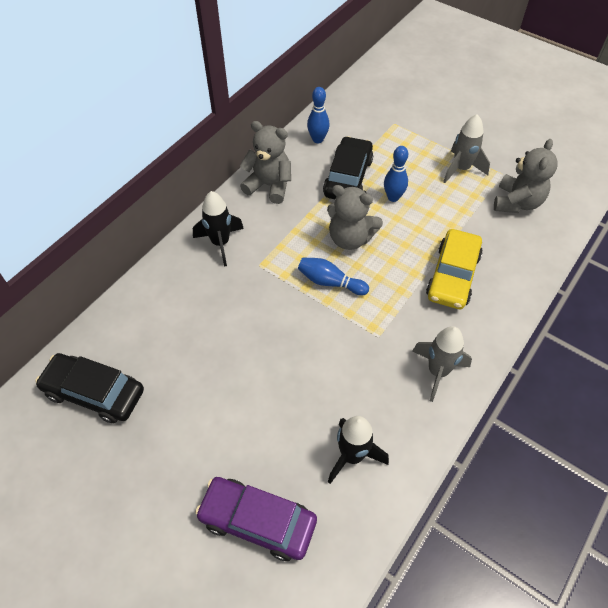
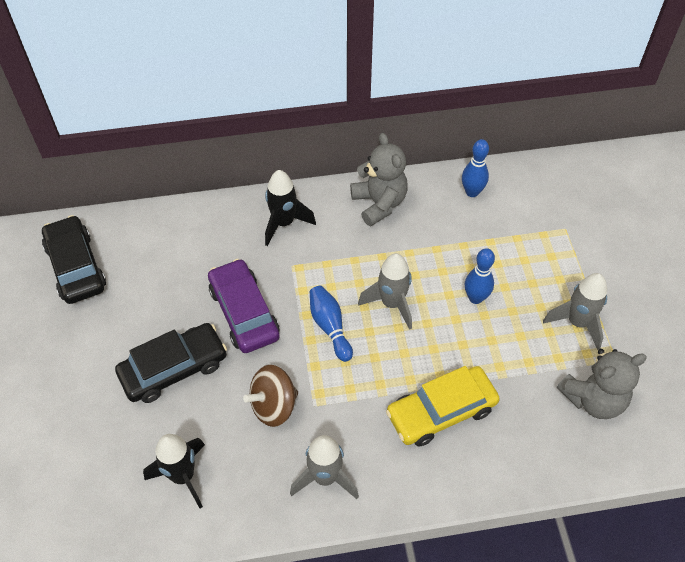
camera: 45 degrees right, 0 degrees up
(257, 521) = (70, 456): purple car -> purple car (244, 312)
(348, 177) = (457, 247): black car -> black car (174, 368)
(350, 238) = (391, 303): grey teddy bear -> grey rocket
(354, 359) = (274, 406): none -> brown spinning top

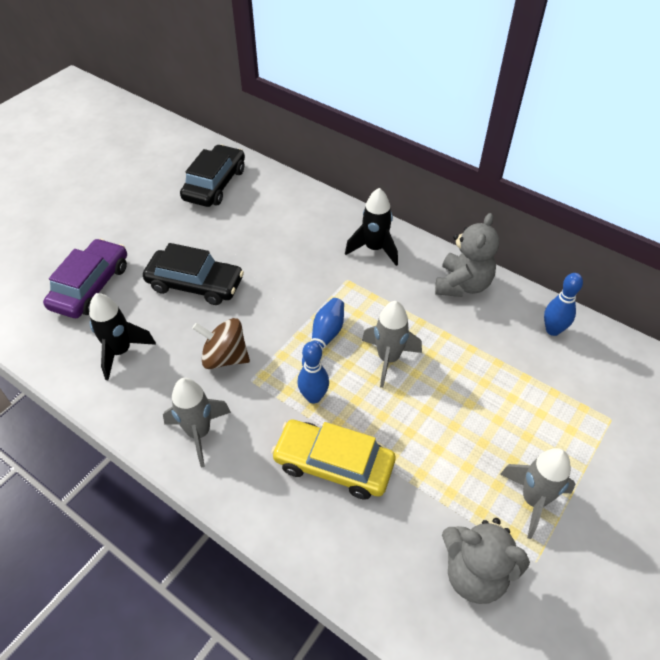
camera: 45 degrees right, 5 degrees down
(244, 312) = (278, 285): purple car -> purple car (91, 286)
(475, 298) = (462, 408): blue bowling pin -> blue bowling pin (313, 397)

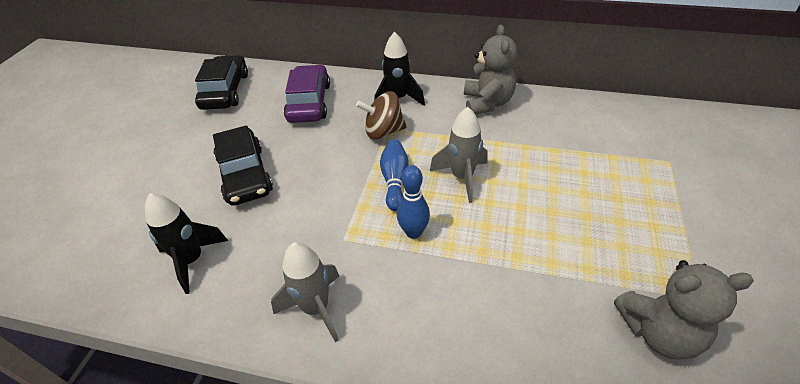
camera: 20 degrees left, 5 degrees down
(91, 286) = (132, 211): purple car -> purple car (309, 102)
(195, 284) = (245, 175): black car -> black car turned 75 degrees clockwise
(225, 357) = (307, 228): brown spinning top -> brown spinning top (383, 131)
(333, 465) = (468, 286): yellow car -> none
(533, 500) = (659, 247): grey rocket -> none
(552, 330) = (579, 113): blue bowling pin -> none

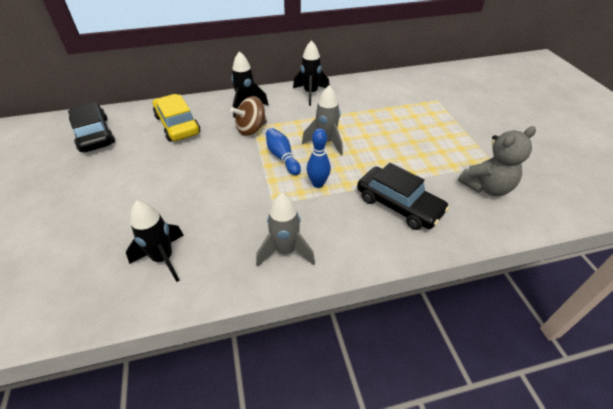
camera: 30 degrees left, 0 degrees up
(245, 175) = (162, 188): black car -> black car (398, 205)
(309, 102) = (177, 125): purple car -> yellow car
(487, 103) = (310, 94): grey teddy bear -> black rocket

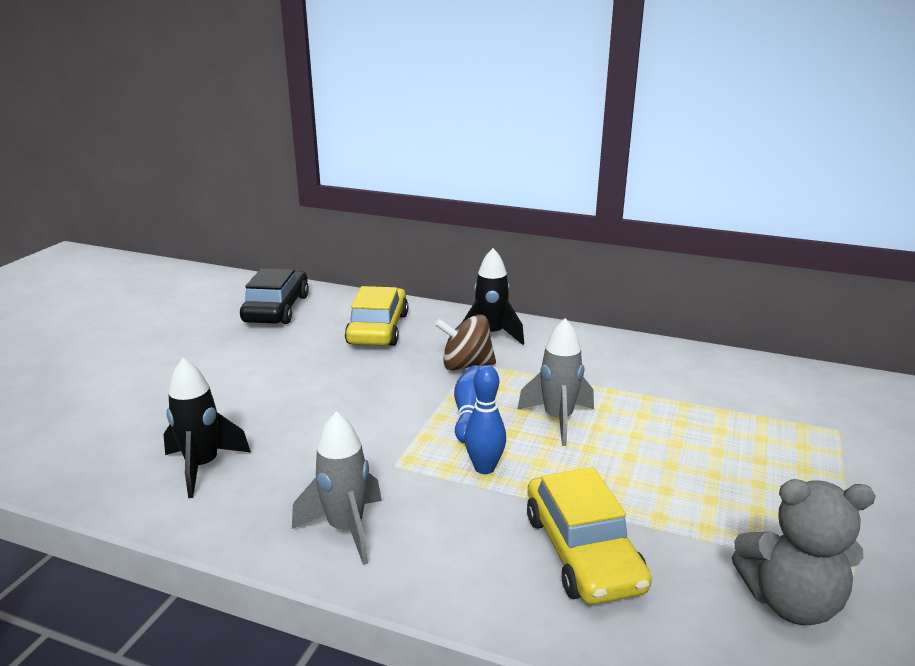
camera: 35 degrees right, 20 degrees down
(310, 94) = (605, 349): black rocket -> none
(398, 205) = (583, 551): black car -> yellow car

